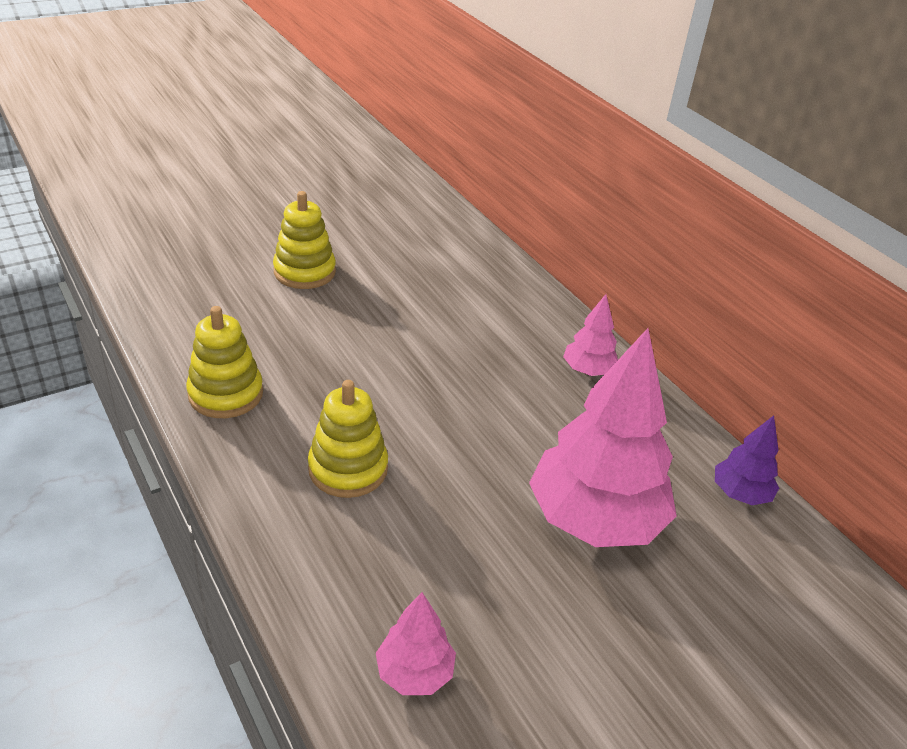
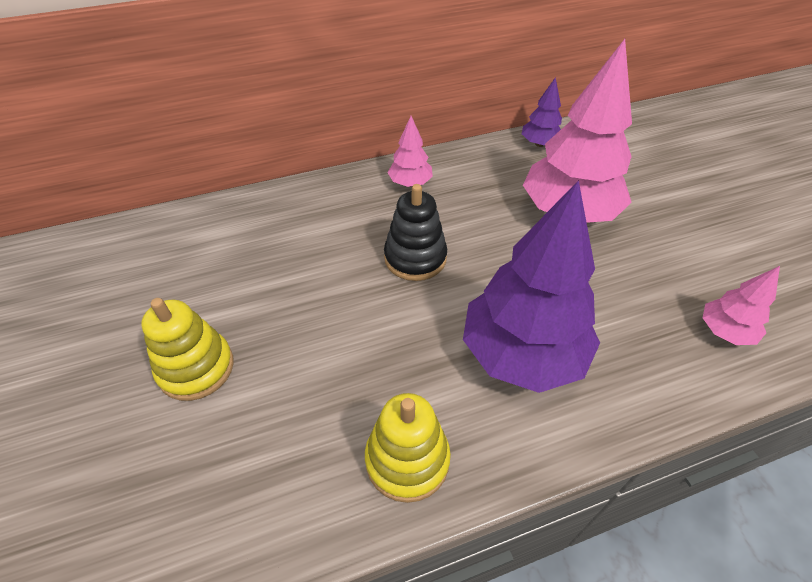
camera: 75 degrees left, 10 degrees up
(348, 469) = (522, 354): yellow stacking toy -> purple tree
(464, 383) = (415, 258): none -> black stacking toy

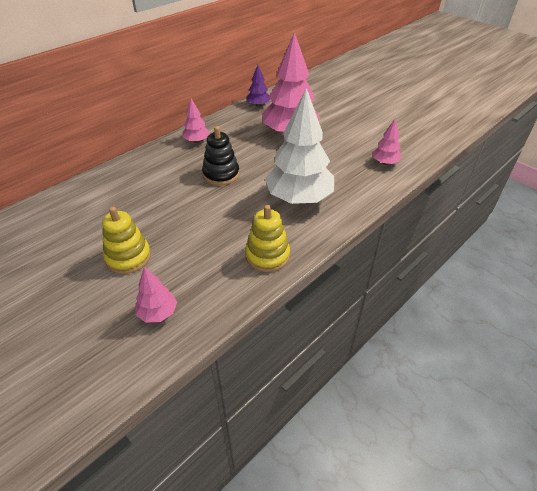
camera: 25 degrees left, 5 degrees down
(173, 504) = (158, 313): none -> pink tree
(522, 354) = (299, 198): purple tree -> white tree

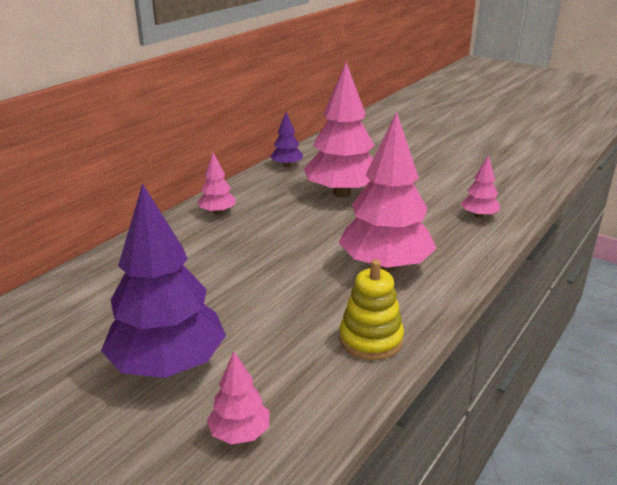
camera: 10 degrees left, 15 degrees down
(128, 257) = (168, 365): yellow stacking toy -> purple tree
(221, 174) = (267, 248): black stacking toy -> none
(299, 198) = (385, 266): white tree -> pink tree

